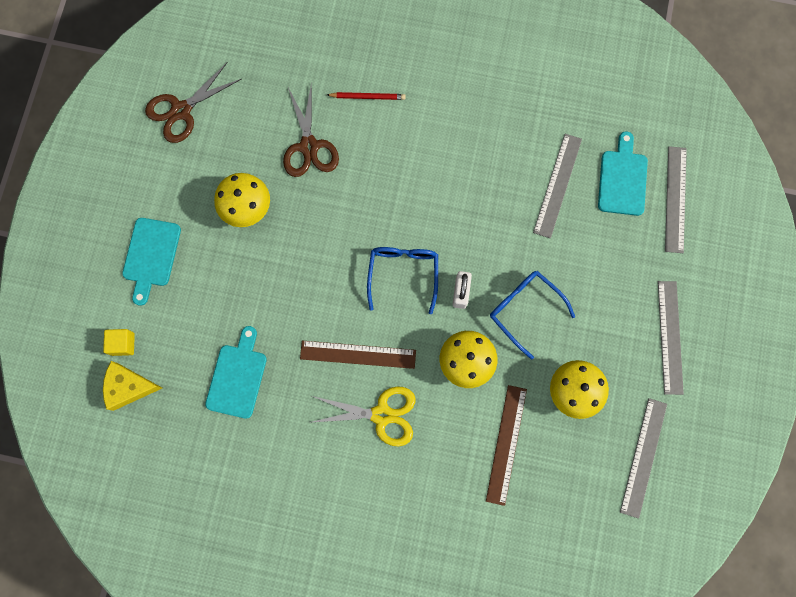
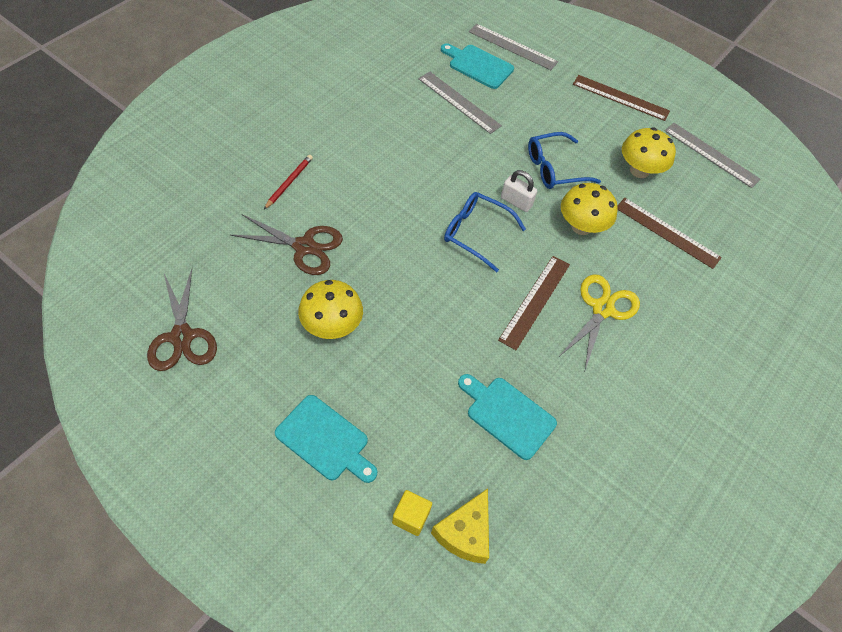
camera: 70 degrees left, 20 degrees down
(670, 337) = (620, 98): grey ruler -> brown ruler

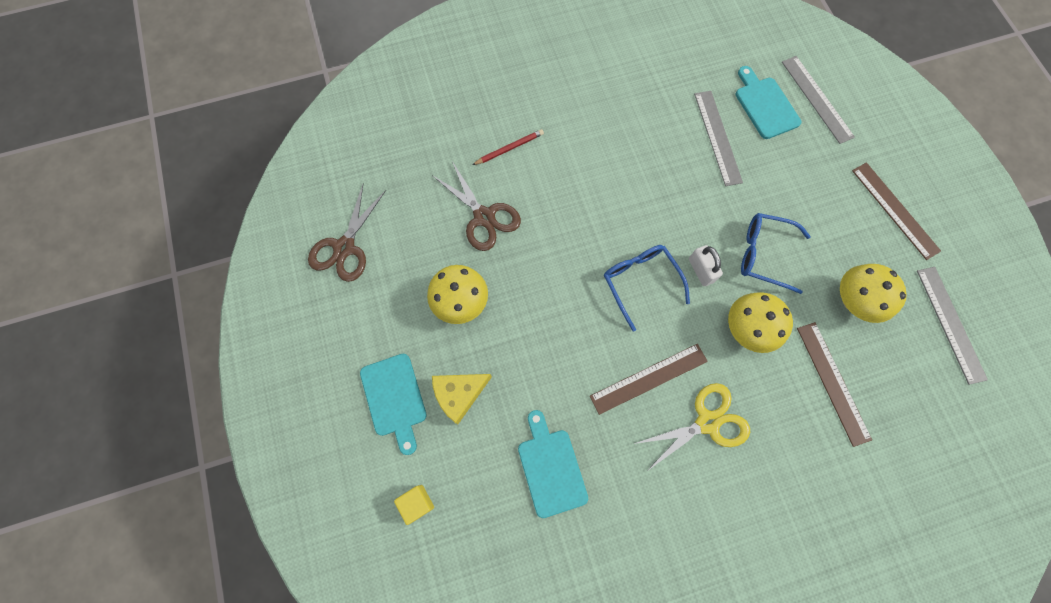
camera: 40 degrees right, 15 degrees up
(465, 533) = (449, 544): yellow cheese -> yellow cheese (459, 394)

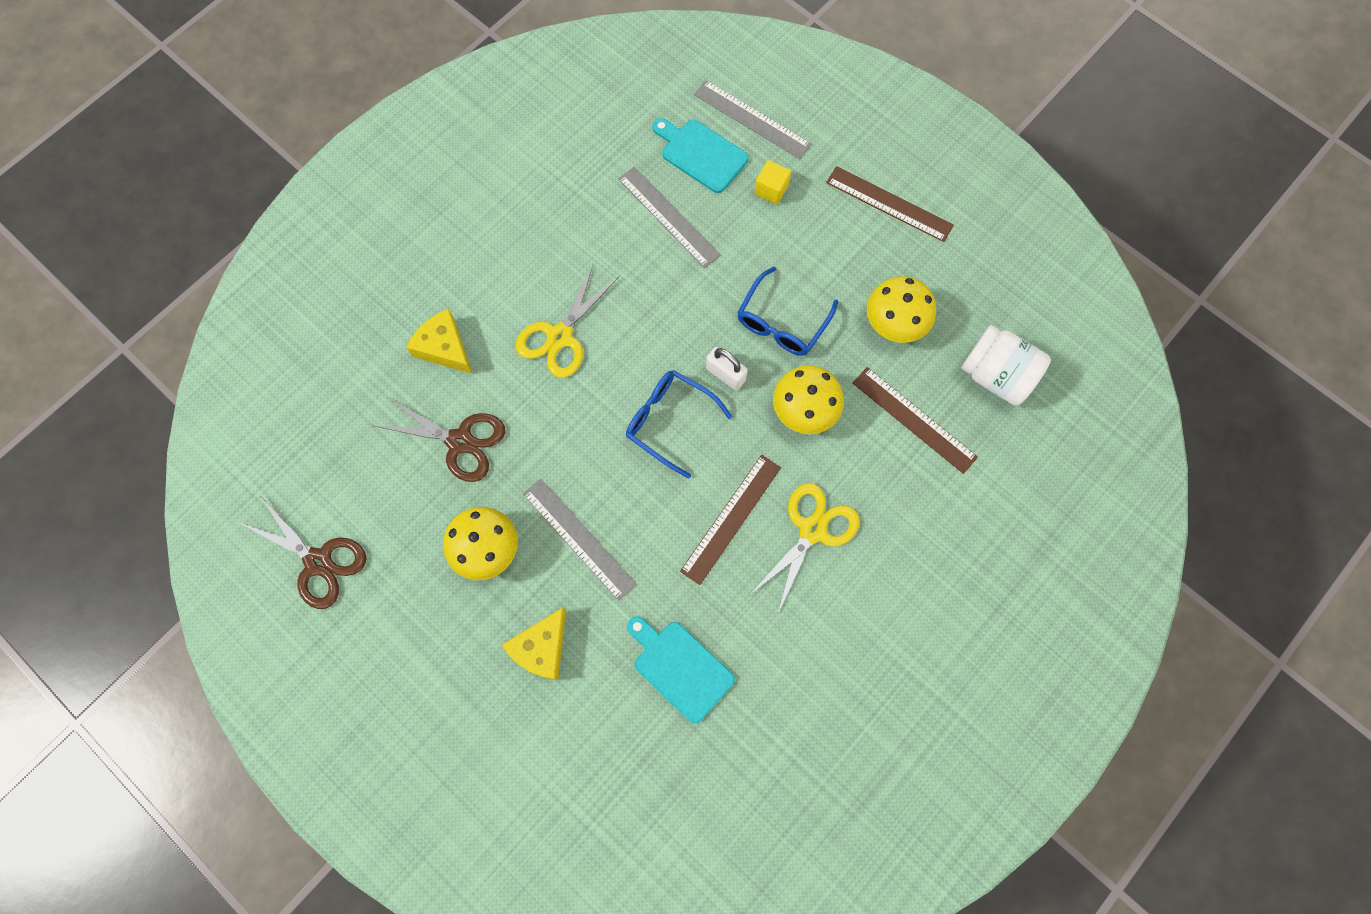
camera: 30 degrees left, 0 degrees up
(344, 247) = (318, 562): brown scissors -> brown scissors turned 45 degrees counterclockwise
(394, 398) = (473, 693): turquoise cutting board -> none
(417, 503) = (560, 785): yellow cube -> yellow cube (771, 189)
(509, 148) = (444, 348): red pencil -> yellow cheese
(593, 181) = (560, 336): none -> yellow scissors
(764, 254) = (782, 322): blue glasses -> blue glasses turned 45 degrees counterclockwise
(919, 384) = (996, 375): none -> white jar
(950, 324) = (997, 297): grey ruler -> grey ruler (578, 538)

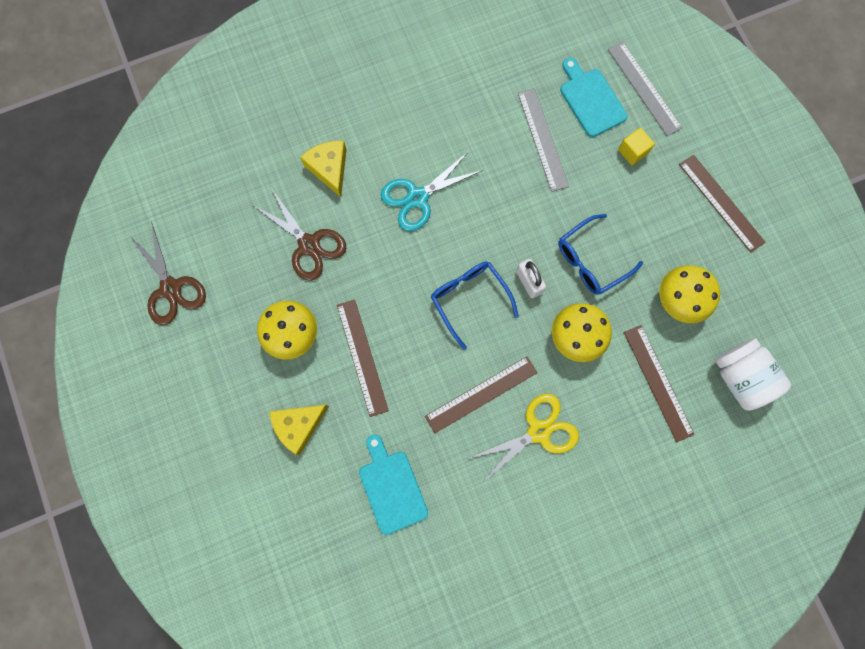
camera: 25 degrees right, 5 degrees up
(560, 336) = (417, 197): yellow scissors -> turquoise scissors
(578, 538) = (362, 357): grey ruler -> brown ruler

